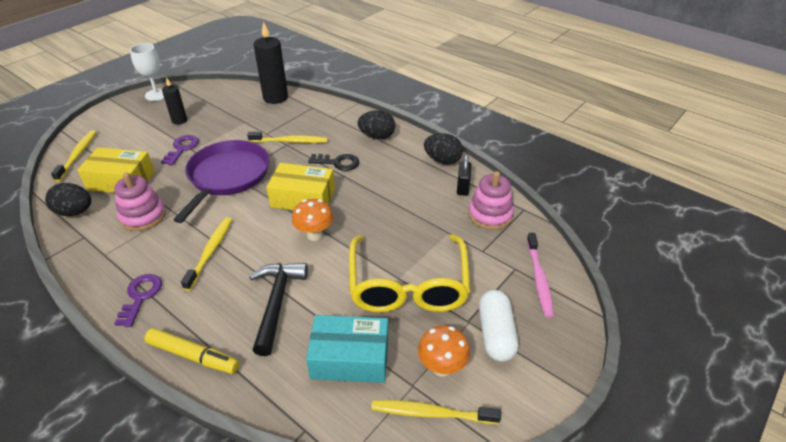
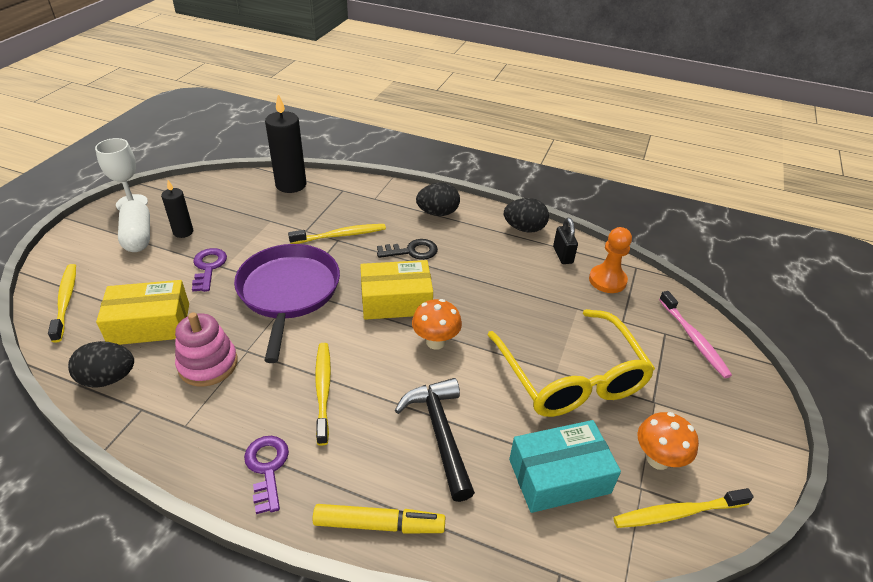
camera: 20 degrees left, 0 degrees up
(490, 215) = (607, 280): pink stacking toy -> orange pawn
(495, 334) = (688, 408): white capsule -> white capsule (138, 236)

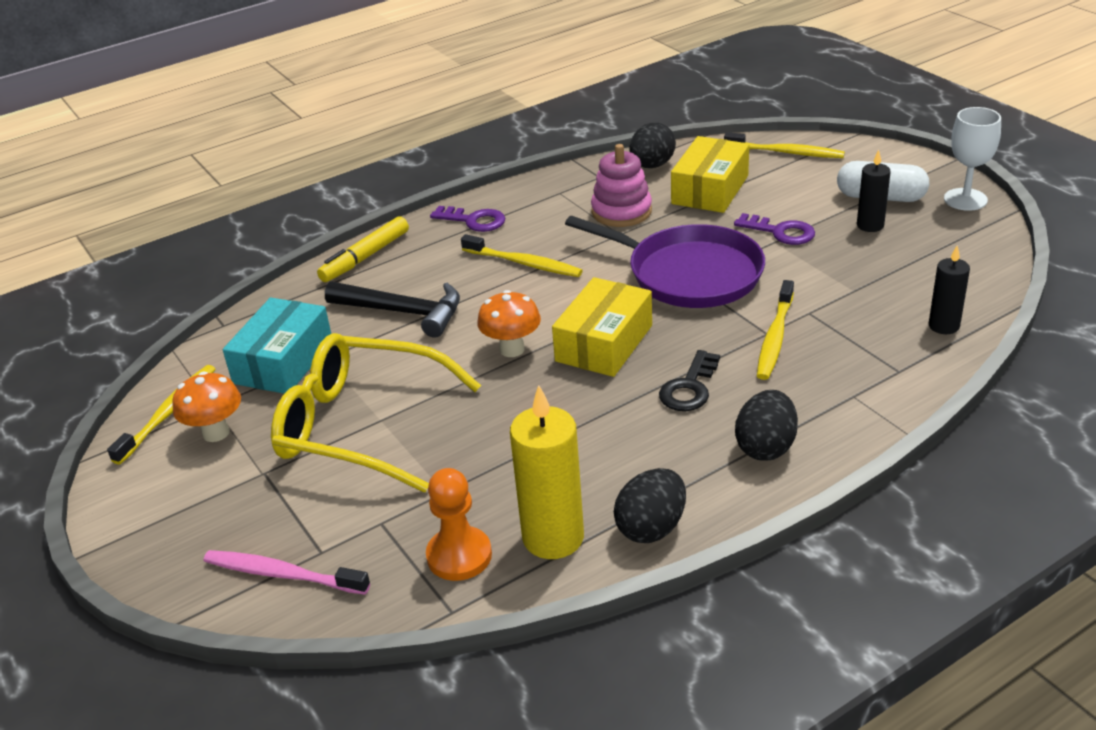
camera: 130 degrees right, 5 degrees down
(291, 185) = (944, 326): black candle -> black candle, size x0.58
(562, 255) = (553, 538): black padlock -> yellow candle

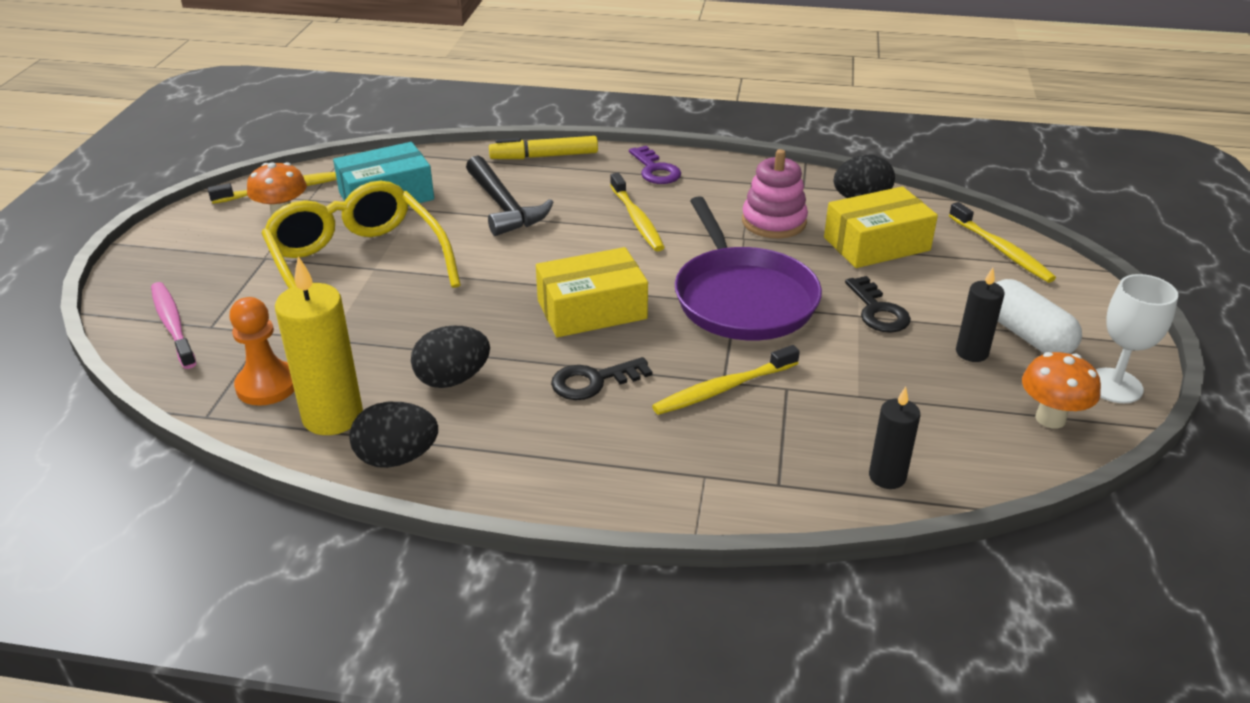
camera: 40 degrees right, 0 degrees up
(512, 349) = (526, 274): orange mushroom -> orange mushroom (1050, 418)
(765, 447) = (569, 463): black egg -> black egg (452, 379)
(780, 232) = (878, 311): purple key -> black key

